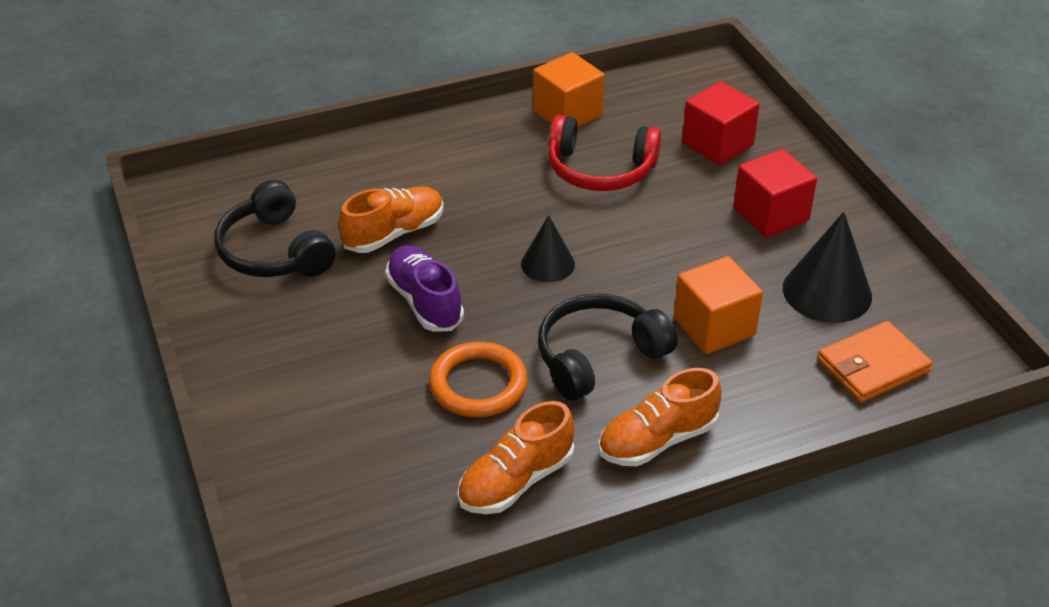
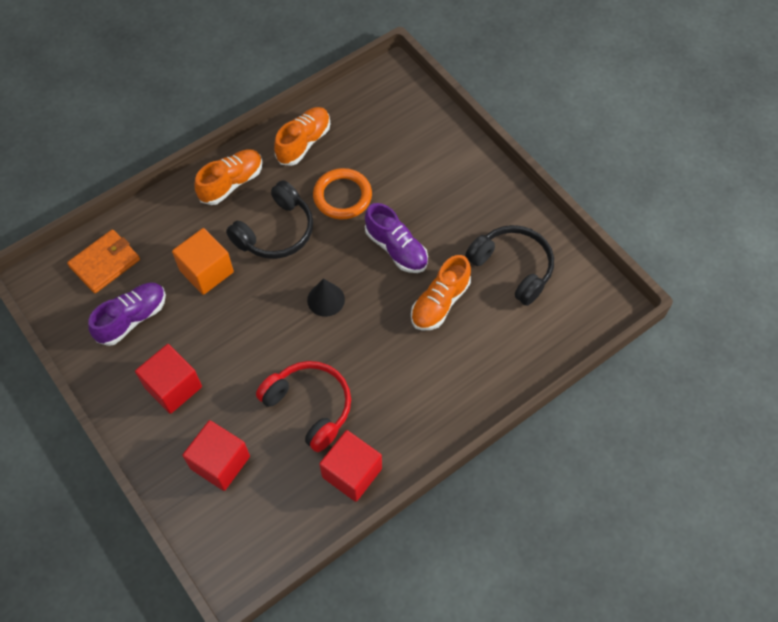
camera: 165 degrees right, 20 degrees up
(567, 113) = (352, 472): orange cube -> red cube
(600, 170) = (309, 406): red headphones -> red headphones turned 45 degrees clockwise
(827, 292) = (132, 318): black cone -> purple shoe

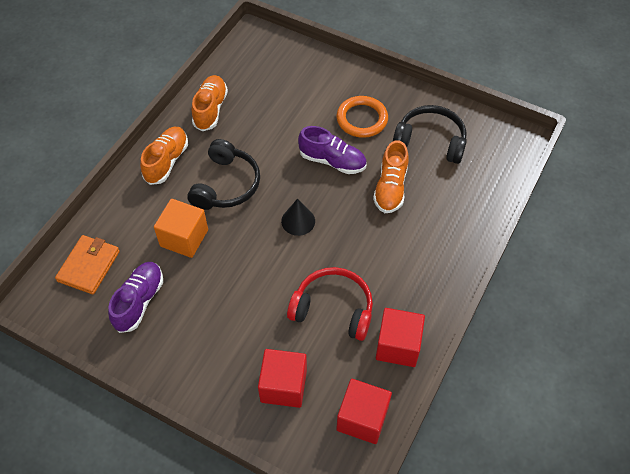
camera: 25 degrees left, 5 degrees down
(173, 387) = (207, 342): red cube -> red cube (362, 418)
(342, 196) = (266, 138): orange ring -> orange ring (362, 119)

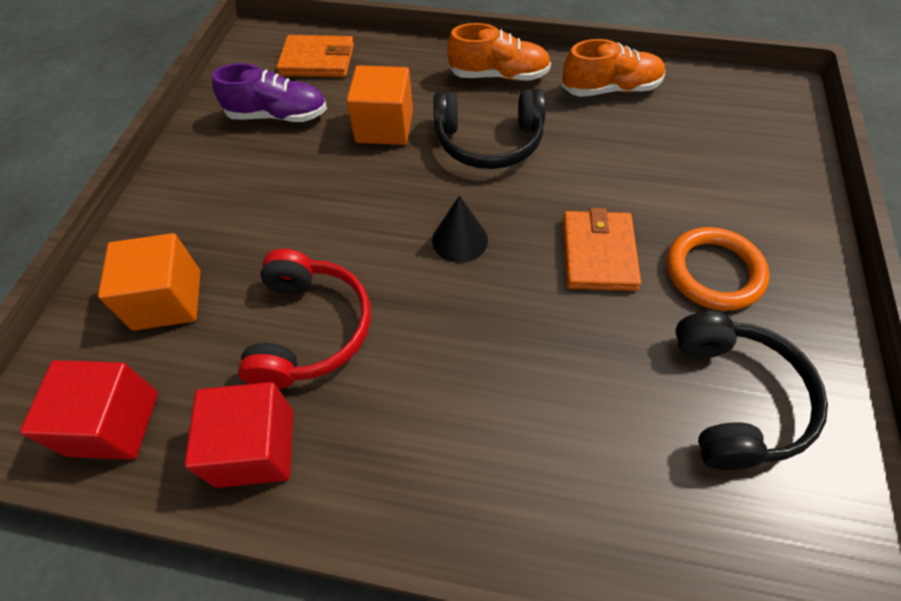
camera: 75 degrees right, 0 degrees up
(283, 386) = (167, 300): red cube -> orange cube
(332, 161) = (598, 253): purple shoe -> orange wallet
(390, 188) = (586, 355): orange shoe -> none

